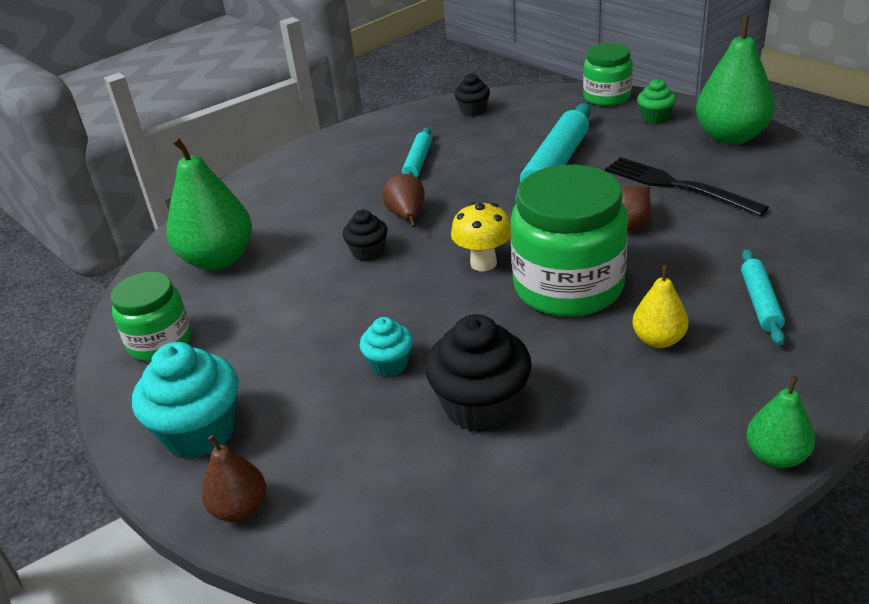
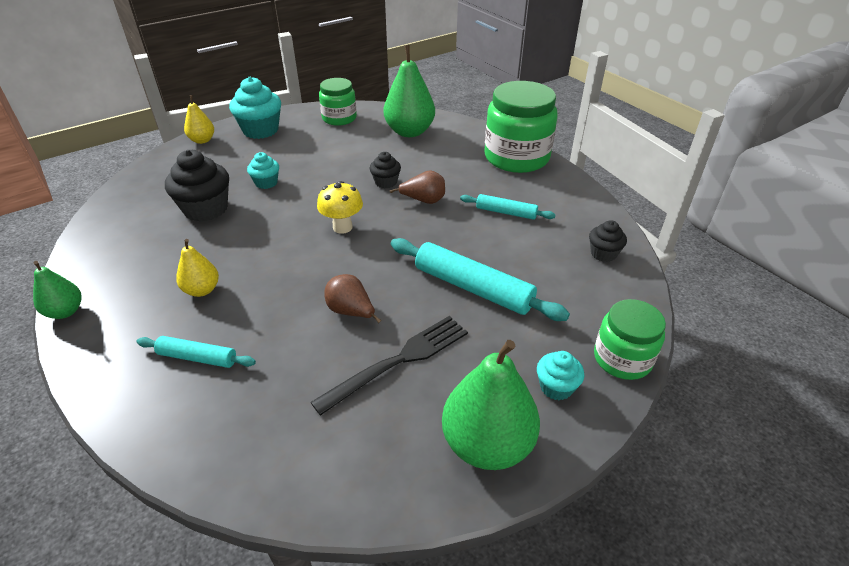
camera: 95 degrees right, 5 degrees up
(240, 508) = (202, 140): brown pear -> yellow pear
(568, 286) = (289, 261): green jar -> green jar (516, 157)
(655, 118) = (556, 387): green cupcake -> turquoise cupcake

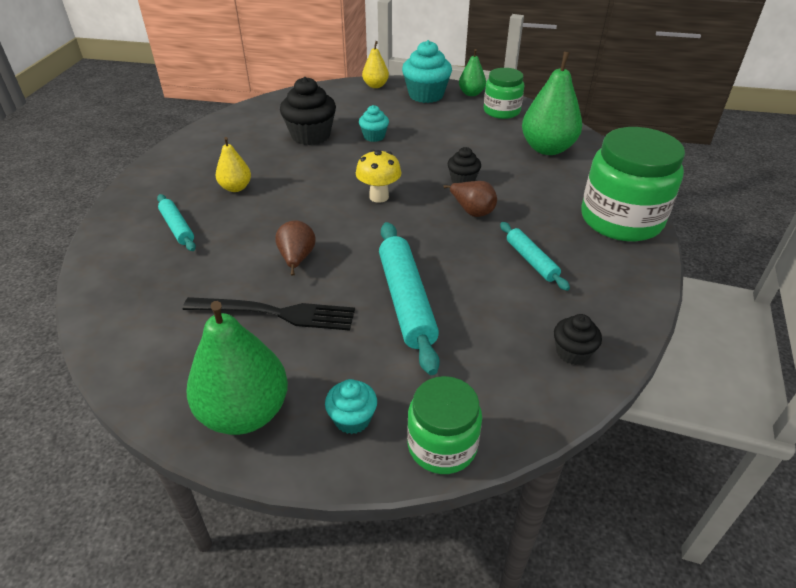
camera: 45 degrees right, 0 degrees up
(65, 311) = (158, 158): green pear -> green pear (471, 93)

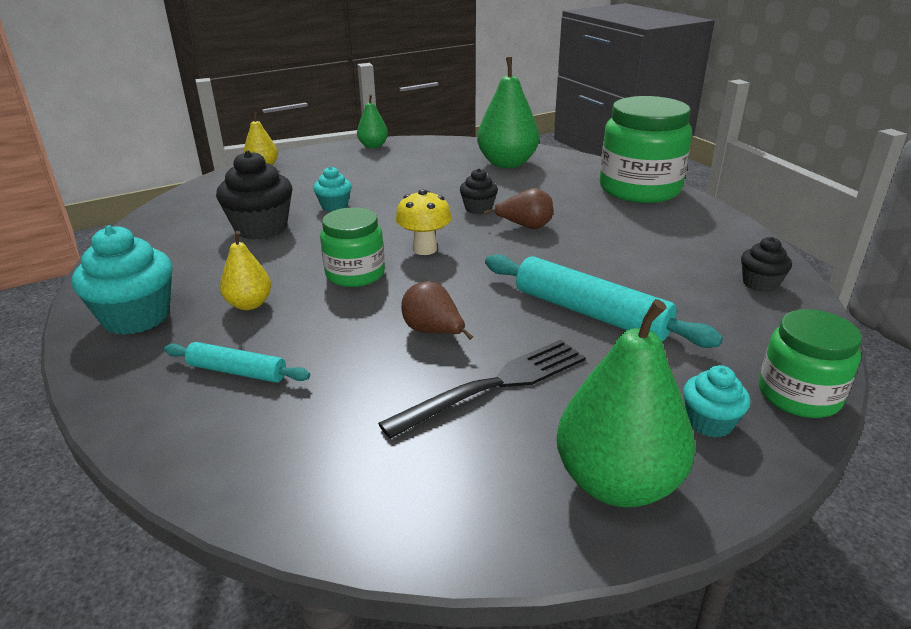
camera: 40 degrees left, 10 degrees down
(426, 95) = (331, 159): turquoise cupcake -> turquoise cupcake (136, 317)
(501, 111) = (423, 150): green jar -> green jar (355, 274)
(531, 260) = (629, 240): turquoise rolling pin -> none

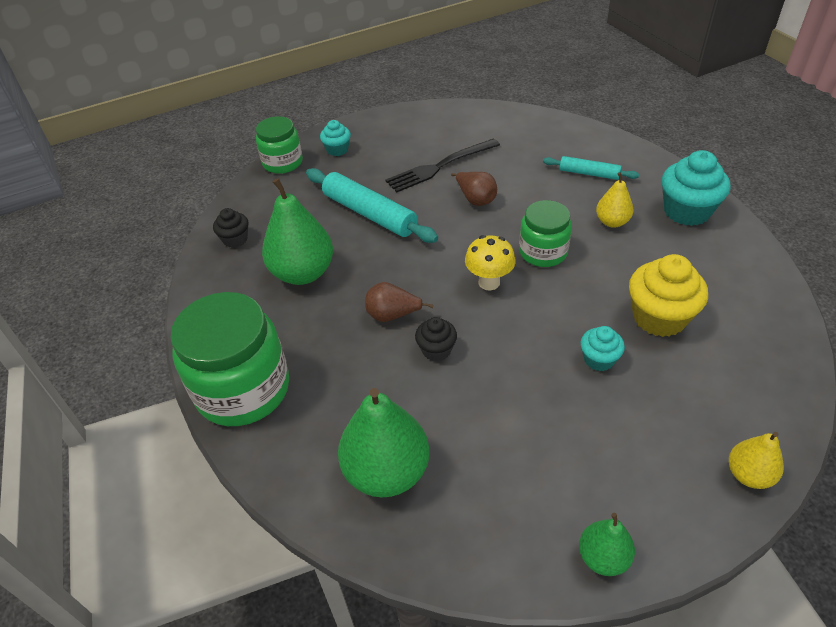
camera: 175 degrees left, 15 degrees up
(261, 228) = (659, 317): black cupcake -> yellow cupcake
(617, 483) = (392, 127): green pear -> green pear (303, 273)

